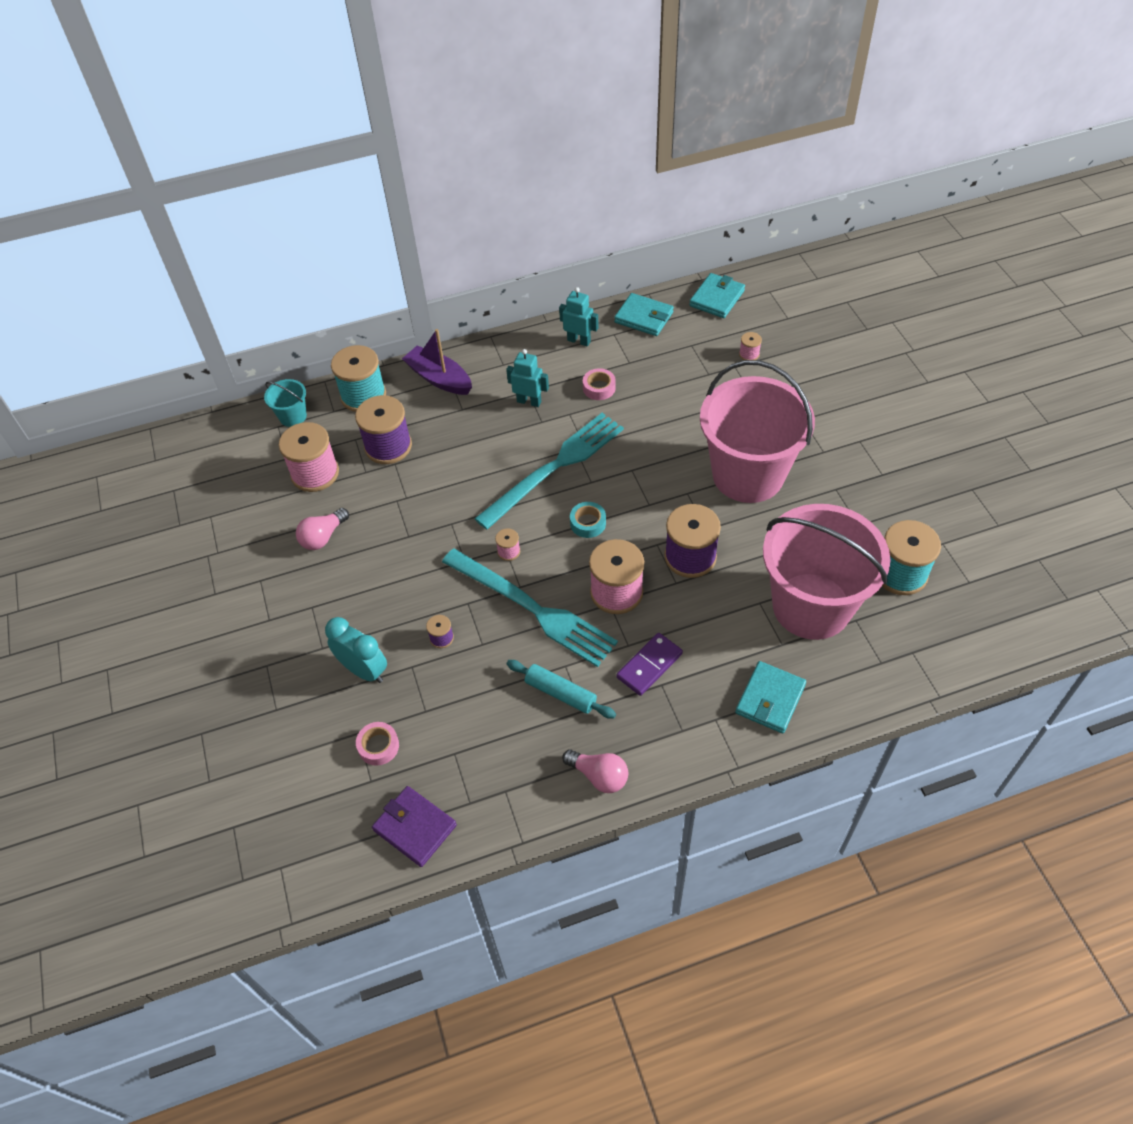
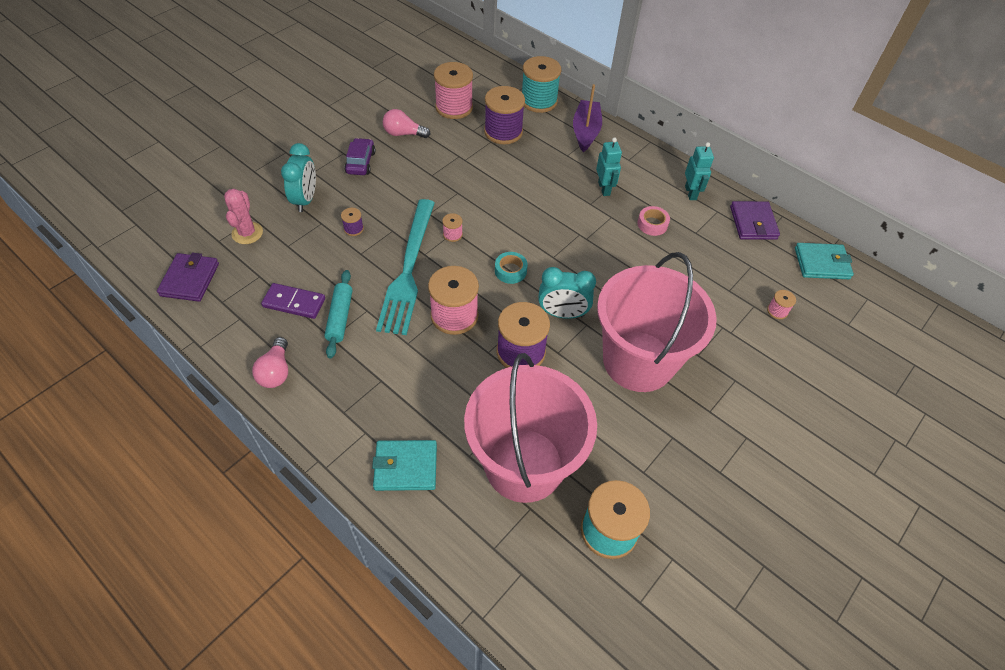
camera: 55 degrees right, 0 degrees up
(293, 416) = (494, 77): turquoise bucket -> none
(341, 595) = (360, 162): none -> purple car
(378, 746) = (247, 233): pink tape -> pink cactus
(555, 467) = (551, 229): turquoise fork -> none
(644, 317) = (753, 223): turquoise wallet -> purple wallet
(649, 666) = (395, 365): purple domino -> purple domino (294, 303)
(664, 505) = (562, 314): none -> turquoise clock

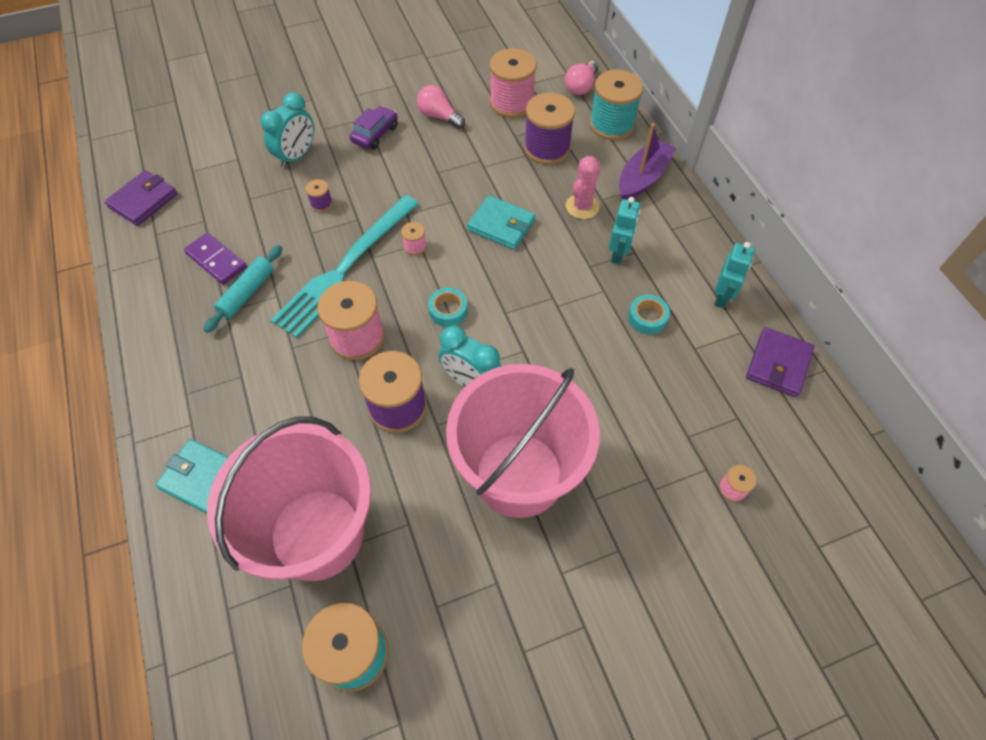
camera: 30 degrees right, 5 degrees up
(247, 233) = (222, 172): pink cactus -> pink cactus (582, 206)
(276, 371) = (155, 325): pink light bulb -> pink light bulb (581, 87)
(652, 224) = (647, 318): pink tape -> turquoise tape
(821, 263) = (837, 452): turquoise wallet -> turquoise wallet (501, 225)

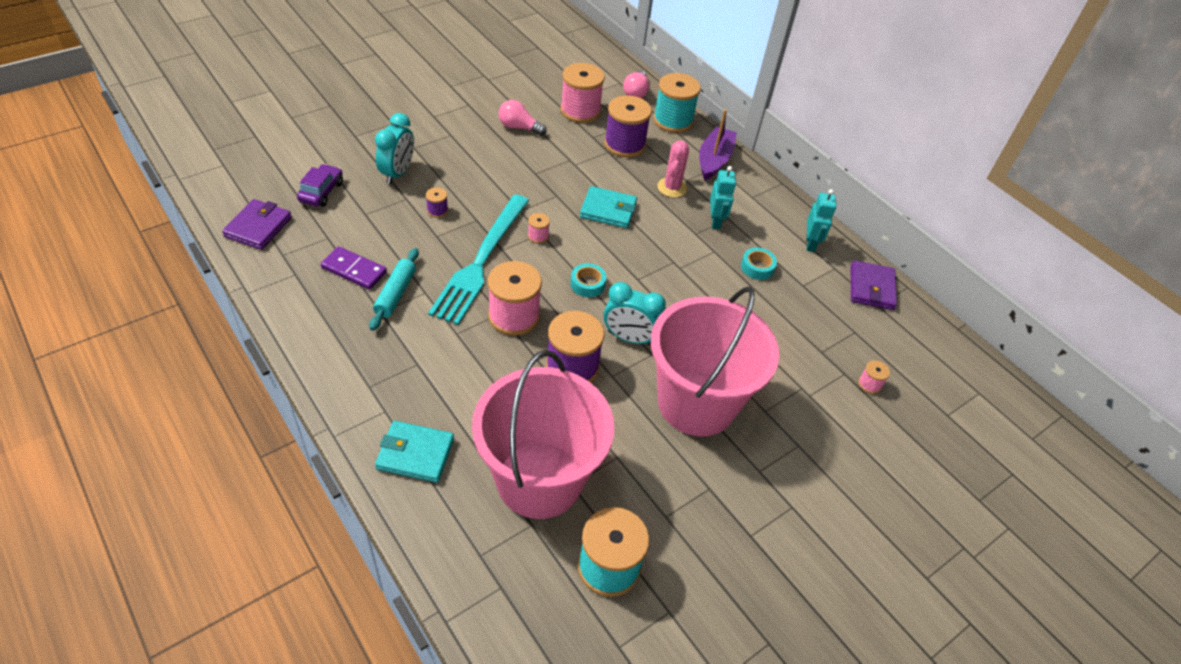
camera: 20 degrees left, 10 degrees down
(375, 134) = (465, 147): purple car -> purple car (321, 192)

